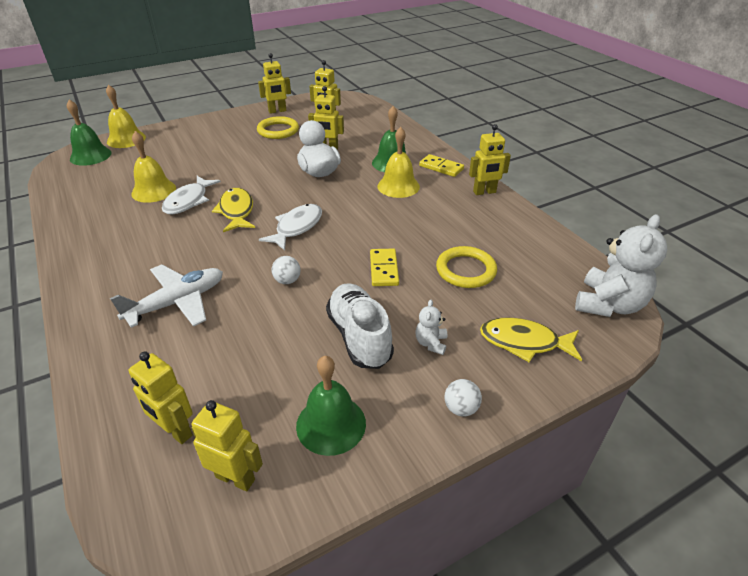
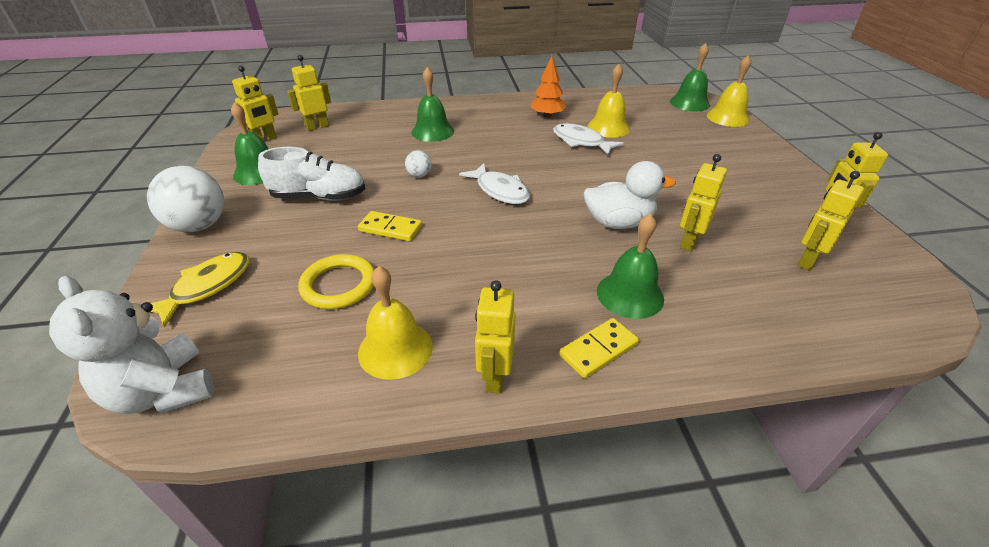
camera: 110 degrees right, 0 degrees up
(124, 229) = (547, 116): none -> orange tree
(177, 302) = (432, 131): white plane -> green bell
(236, 211) = (549, 163): yellow fish -> none
(278, 130) = (755, 209): yellow ring -> none
(398, 186) = (555, 283): yellow bell -> yellow bell (395, 349)
(431, 343) = (272, 230): white teddy bear -> none
(461, 408) = (199, 226): white ball -> white ball, size x2.11

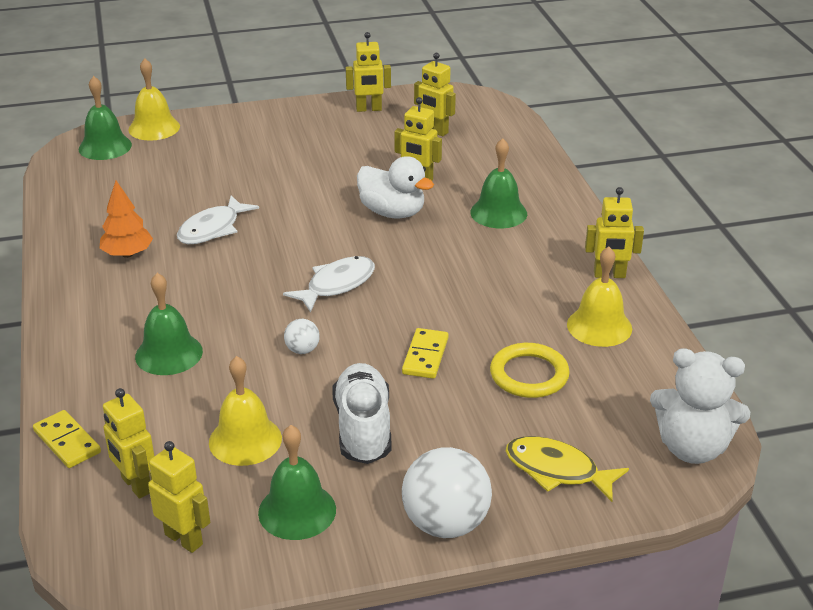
camera: 95 degrees left, 5 degrees down
(163, 391) = (692, 448): white teddy bear -> white teddy bear turned 60 degrees clockwise
(598, 350) = (566, 229): yellow domino -> yellow domino (67, 442)
(608, 127) = (173, 208): yellow bell -> yellow bell (245, 440)
(618, 223) = (392, 212): white duck -> white duck turned 135 degrees clockwise

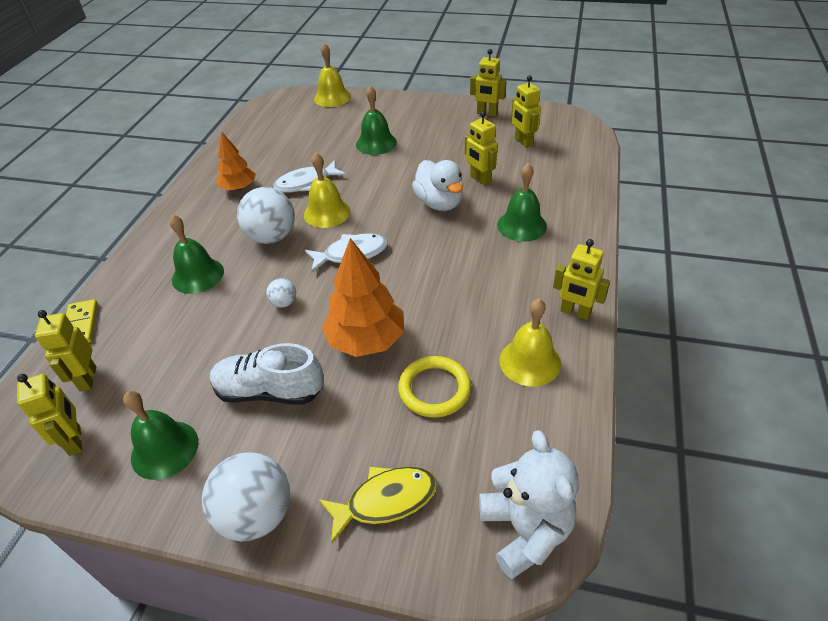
camera: 30 degrees right, 10 degrees up
(105, 147) = (292, 105): green bell -> green bell (376, 143)
(224, 293) = (272, 237): none -> white ball
(245, 440) = (184, 368): yellow bell -> yellow bell (327, 213)
(363, 428) = (269, 391): white shoe -> white shoe turned 105 degrees counterclockwise
(425, 356) = (366, 340): yellow domino -> orange tree
(557, 470) = (386, 500): yellow fish -> yellow fish turned 105 degrees clockwise
(692, 448) = (525, 530): white teddy bear -> white teddy bear turned 150 degrees counterclockwise

